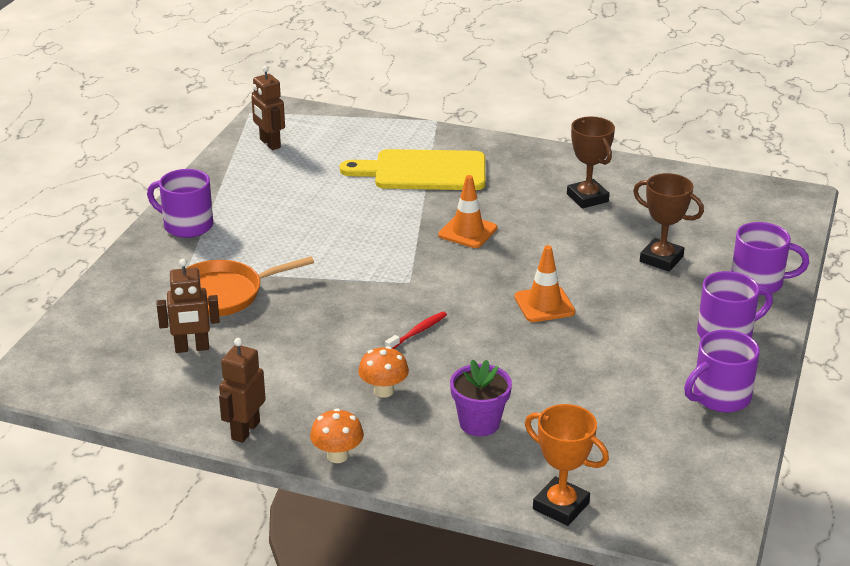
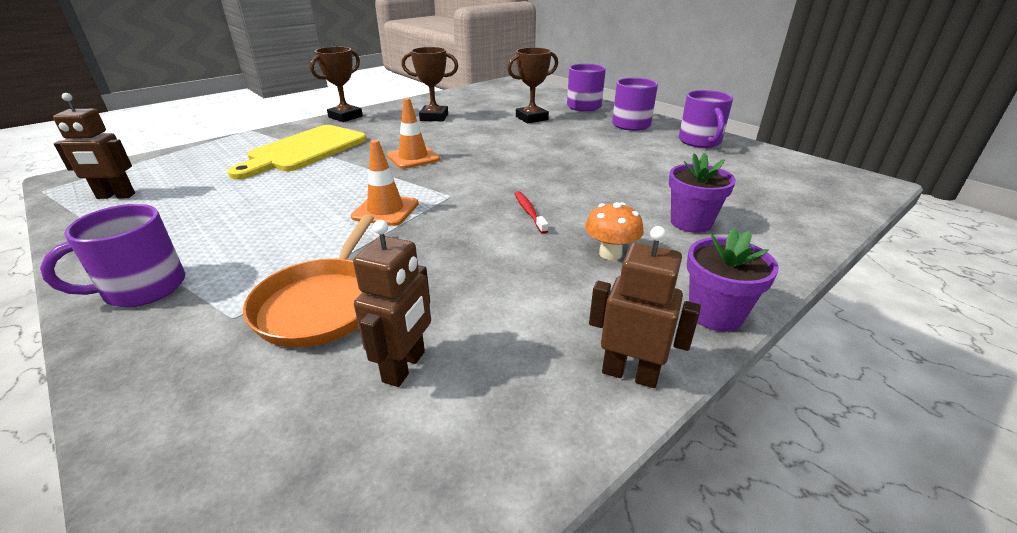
camera: 60 degrees left, 0 degrees up
(245, 430) = (630, 373): brown robot -> brown robot turned 150 degrees clockwise
(337, 456) = (715, 314): orange mushroom -> purple flower pot
(526, 149) = (345, 117): none -> brown trophy
(544, 305) = (544, 159): orange traffic cone -> orange traffic cone (385, 210)
(561, 506) = (826, 221): orange trophy -> none

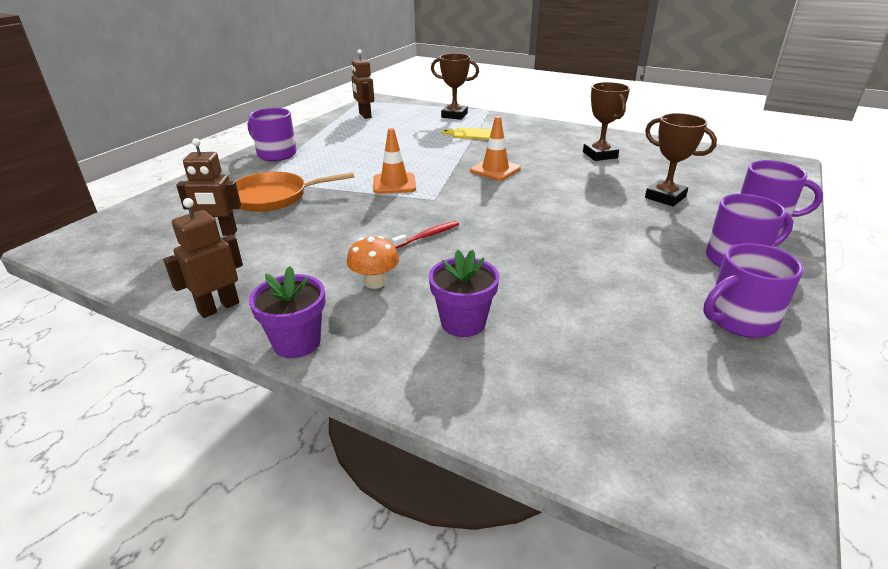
camera: 70 degrees right, 0 degrees up
(304, 150) = (471, 134): yellow cutting board -> yellow cutting board, size x0.47
(345, 117) = (553, 126): brown trophy -> brown trophy (454, 115)
(630, 373) = (218, 307): brown robot -> brown robot turned 135 degrees counterclockwise

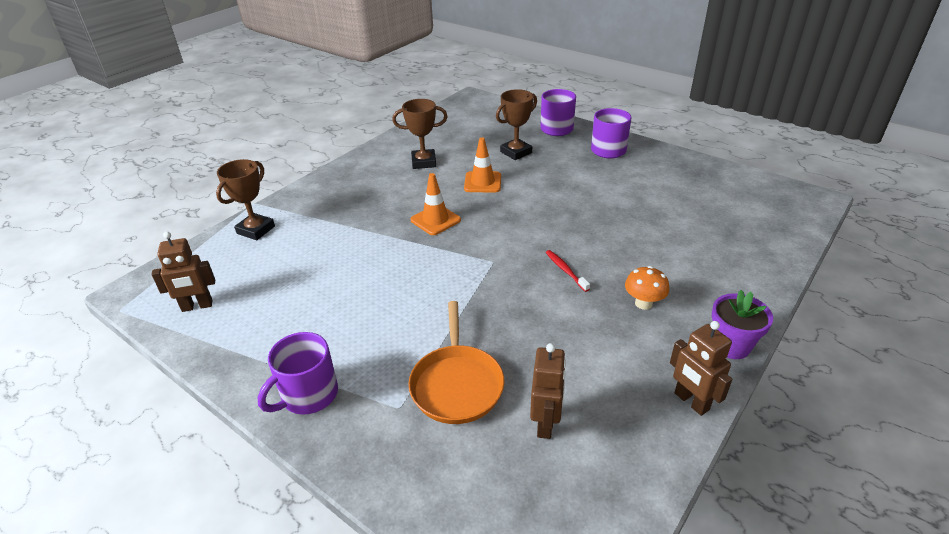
camera: 80 degrees left, 5 degrees up
(394, 184) = (448, 286): orange traffic cone -> orange traffic cone (482, 182)
(463, 323) = (692, 263): purple flower pot -> none
(471, 134) = (329, 224): yellow cutting board -> none
(739, 320) = (674, 166): purple mug -> none

